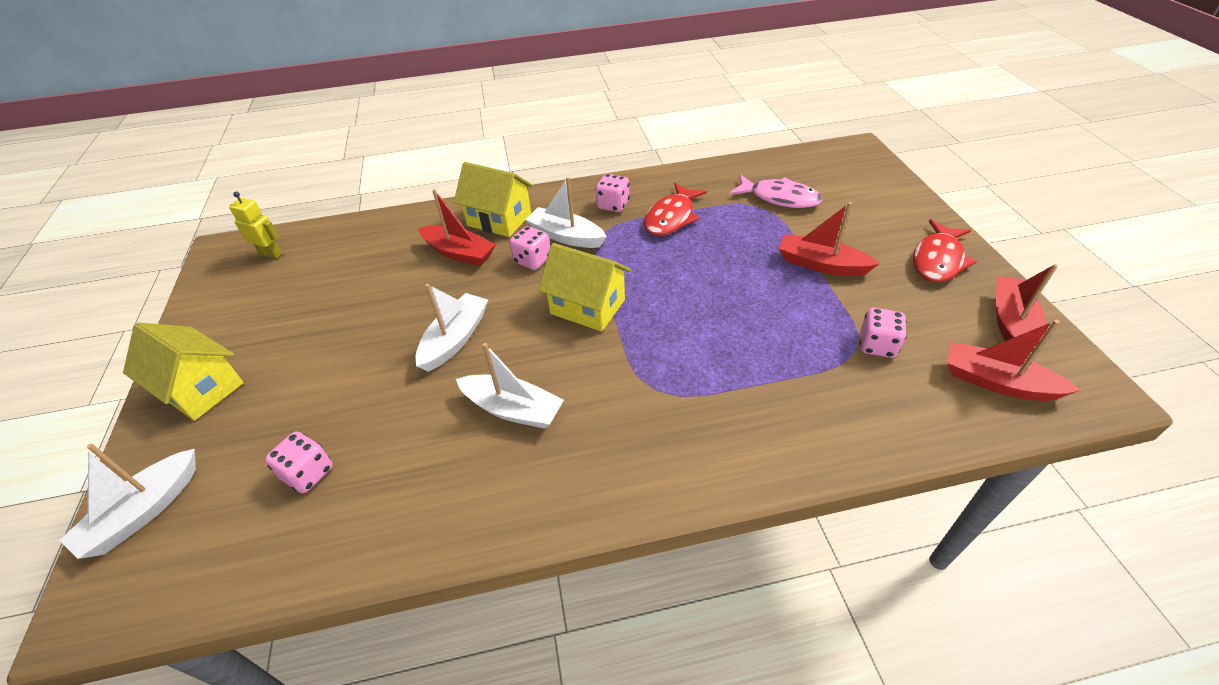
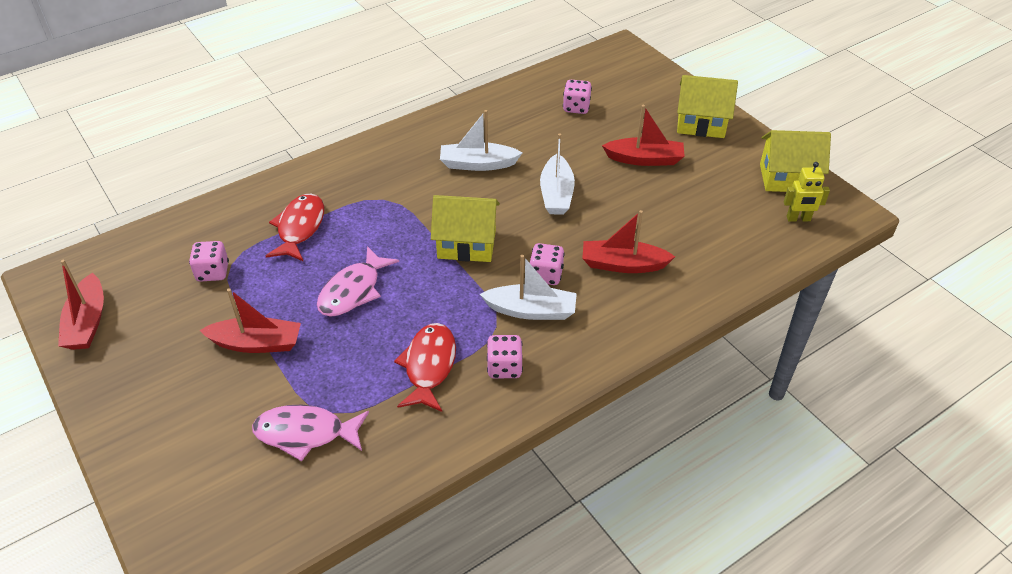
camera: 155 degrees right, 0 degrees up
(144, 512) = (646, 75): white boat -> none
(499, 220) = (617, 313): yellow house -> yellow house (787, 178)
(720, 289) = (353, 291): none -> pink fish
(938, 260) = (132, 381): red fish -> red fish (300, 228)
(997, 382) = (123, 265): red boat -> red boat (644, 159)

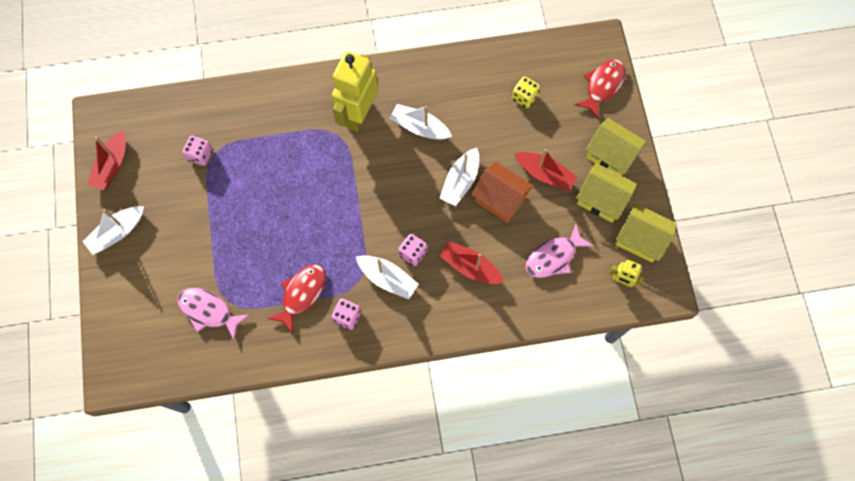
camera: 25 degrees right, 25 degrees up
(125, 392) = (117, 233): none -> white boat
(256, 343) = (206, 228): red boat -> none
(300, 228) = (270, 138): red fish -> red fish (602, 86)
(353, 291) = (282, 211): pink fish -> pink fish (553, 257)
(399, 175) = (358, 115): none -> yellow robot
(466, 244) = (374, 202): yellow house -> yellow house (601, 199)
(576, 107) = (524, 97): pink dice -> yellow dice
(612, 194) = (500, 199): none -> orange house

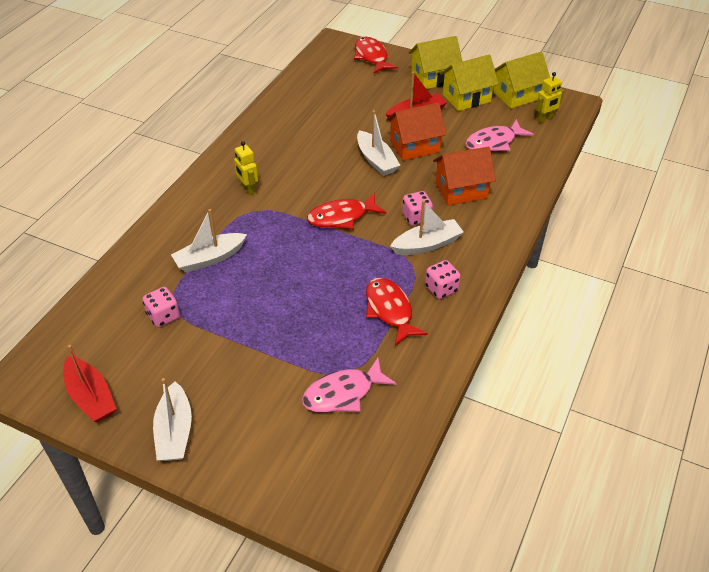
camera: 55 degrees left, 25 degrees down
(358, 115) = (248, 189): yellow robot -> yellow robot, size x0.47
(375, 200) = (341, 217): none -> red fish
(419, 127) = (301, 160): white boat -> white boat (209, 258)
(470, 267) = (461, 190): red boat -> orange house
(524, 97) = (338, 95): yellow dice -> none
(553, 257) = (493, 142): pink fish -> pink fish turned 60 degrees clockwise

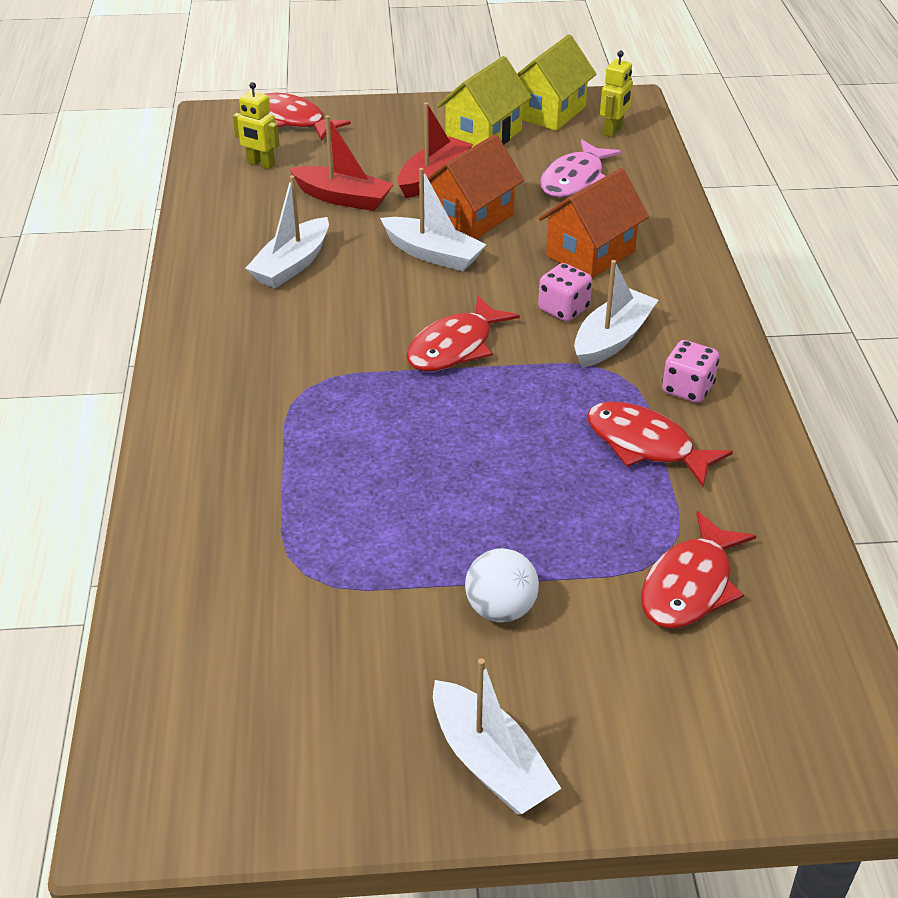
camera: 30 degrees left, 5 degrees down
(91, 397) = (295, 779): red boat -> red boat (343, 198)
(163, 316) = (305, 598): pink dice -> none
(209, 258) = (302, 481): white boat -> white boat (292, 265)
(243, 362) = (500, 609): none -> white ball
(248, 189) = (270, 359): yellow robot -> yellow robot (260, 164)
(343, 393) = (690, 586): pink fish -> red fish
(433, 78) = (412, 123): yellow house -> none

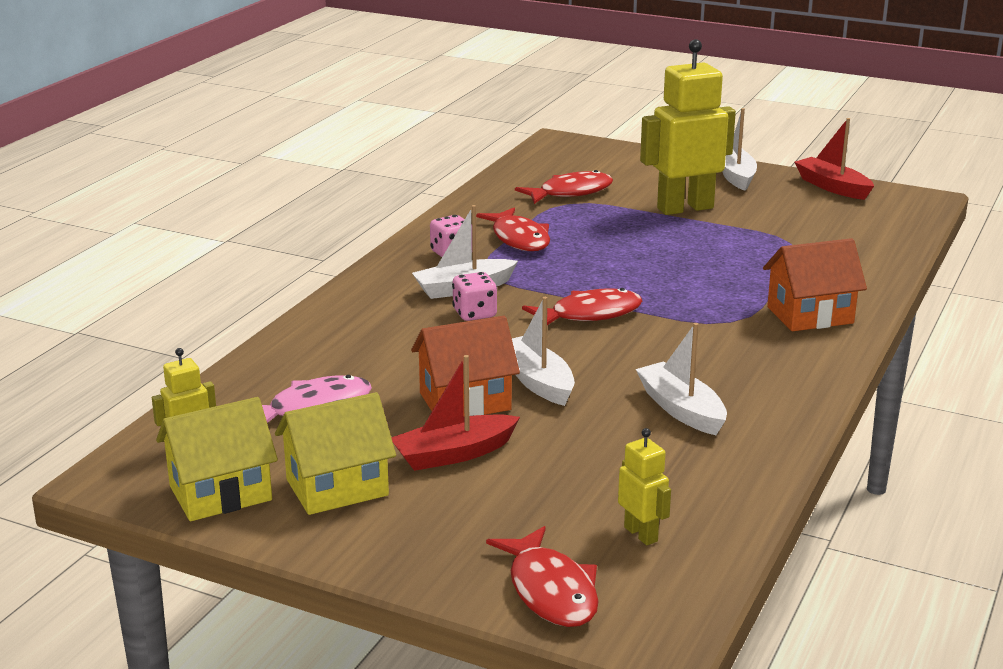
camera: 150 degrees left, 15 degrees down
(292, 265) = (681, 409): white boat -> white boat turned 90 degrees counterclockwise
(343, 198) = (575, 460): red boat -> red boat (832, 187)
(500, 609) = (685, 208): white ball -> yellow robot
(590, 254) = (396, 343): orange house -> orange house (810, 315)

